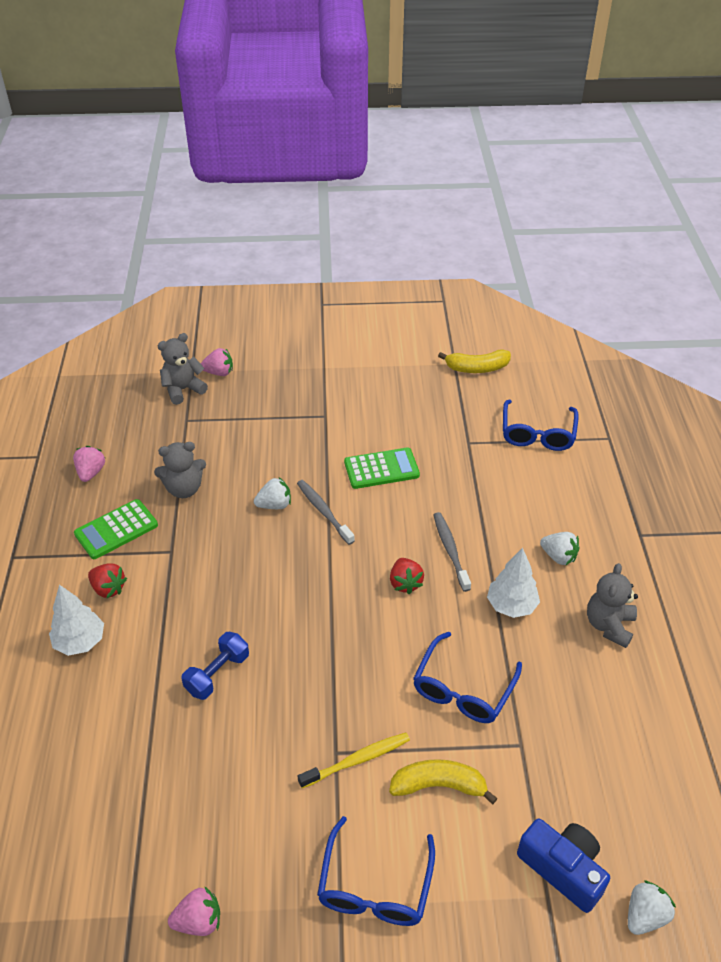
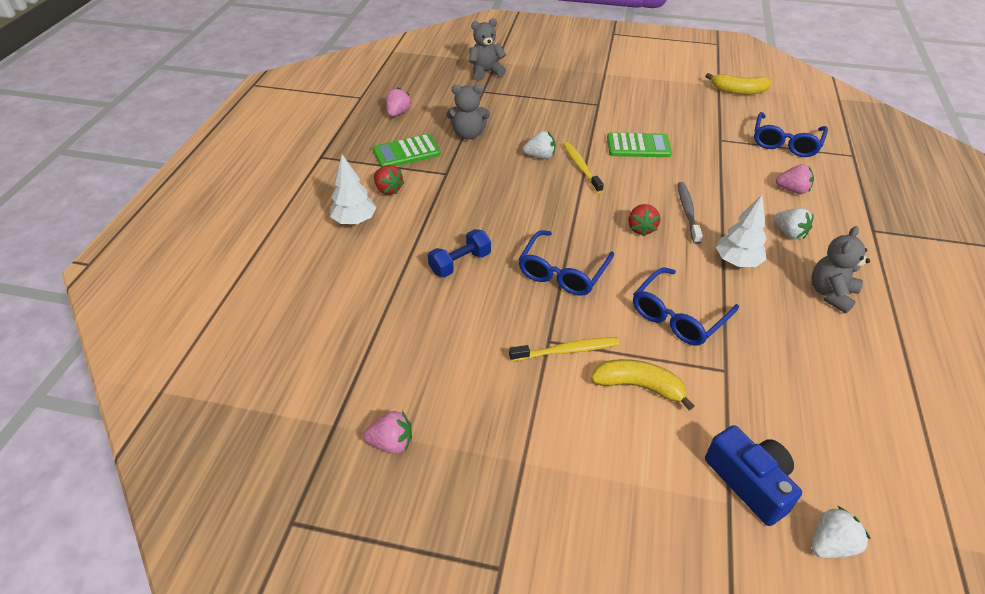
camera: 15 degrees right, 0 degrees up
(219, 372) = (517, 65): pink strawberry -> pink strawberry (792, 190)
(323, 511) = (581, 167): grey toothbrush -> yellow toothbrush
(375, 885) = (560, 453): blue glasses -> blue glasses (563, 272)

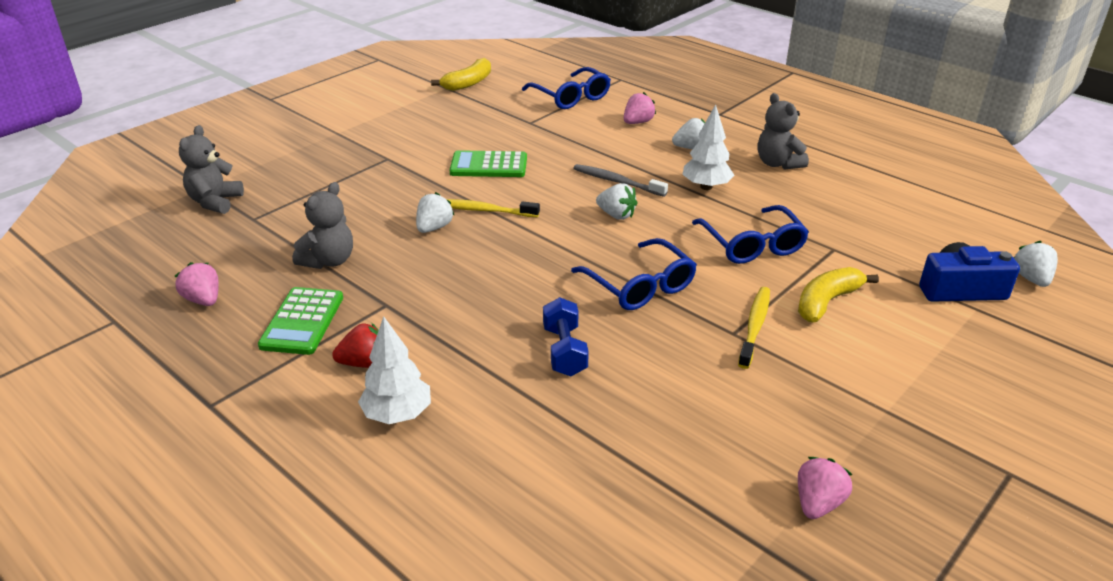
camera: 60 degrees left, 10 degrees down
(638, 146) = (489, 165): green calculator -> green calculator turned 120 degrees counterclockwise
(641, 228) = (616, 215): red strawberry -> white strawberry

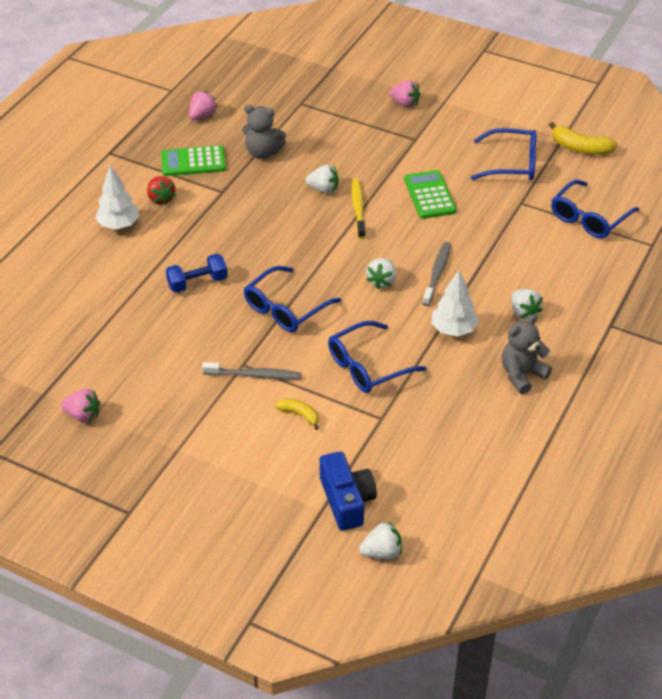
camera: 75 degrees right, 10 degrees up
(215, 202) = (315, 79): grey teddy bear -> none
(467, 117) = (511, 164): none -> blue glasses
(637, 122) = (558, 270): pink strawberry -> pink strawberry (405, 103)
(755, 326) = (254, 375): yellow toothbrush -> grey toothbrush
(826, 302) = (299, 415): yellow banana -> yellow banana, size x0.60

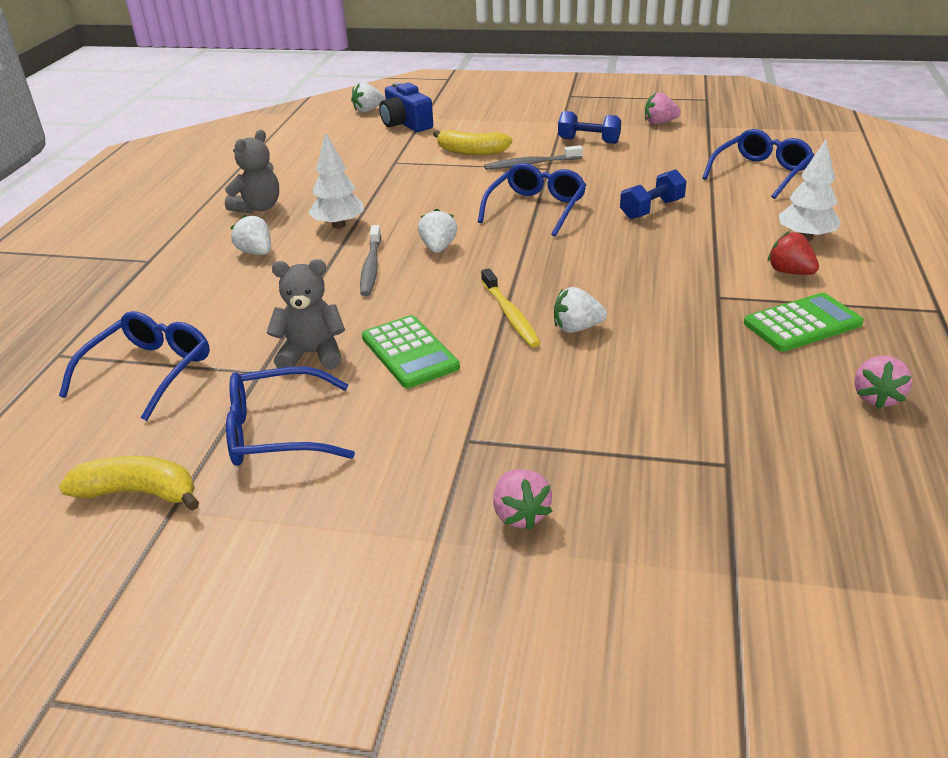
camera: 165 degrees right, 10 degrees down
(176, 401) = (588, 141): none -> blue dumbbell
(263, 152) = (712, 359): grey teddy bear -> grey teddy bear (312, 354)
(299, 415) = (471, 152): yellow banana -> yellow banana, size x1.66
(368, 366) = (422, 187): blue glasses -> blue glasses (760, 173)
(405, 103) = (520, 514): pink strawberry -> pink strawberry turned 120 degrees counterclockwise

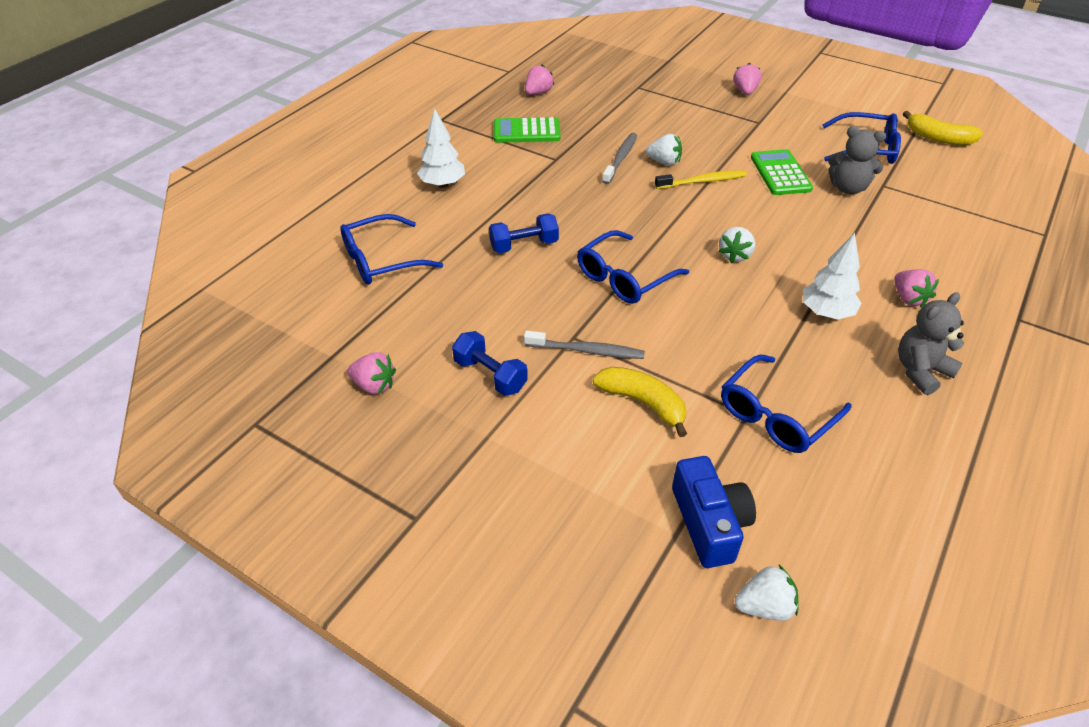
camera: 160 degrees left, 10 degrees up
(148, 372) = (964, 203): blue glasses -> blue glasses (776, 414)
(256, 252) = (908, 298): white strawberry -> pink strawberry
(371, 267) = (798, 251): grey toothbrush -> grey toothbrush (620, 158)
(510, 315) = (703, 181): yellow toothbrush -> yellow toothbrush turned 75 degrees clockwise
(790, 272) = (490, 162): red strawberry -> none

